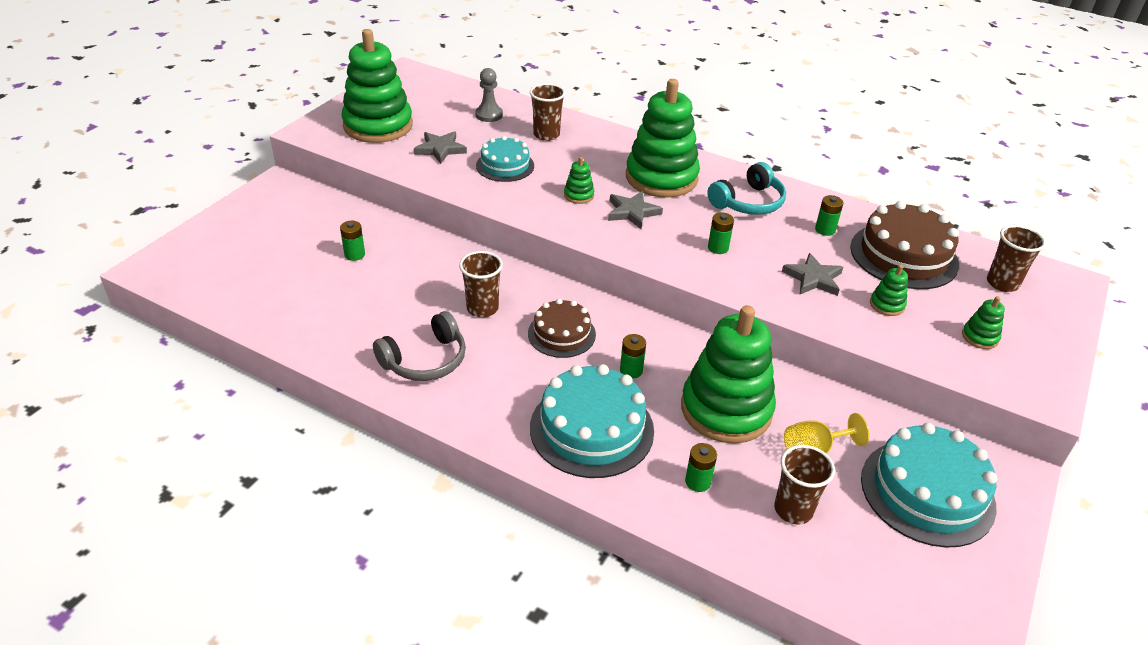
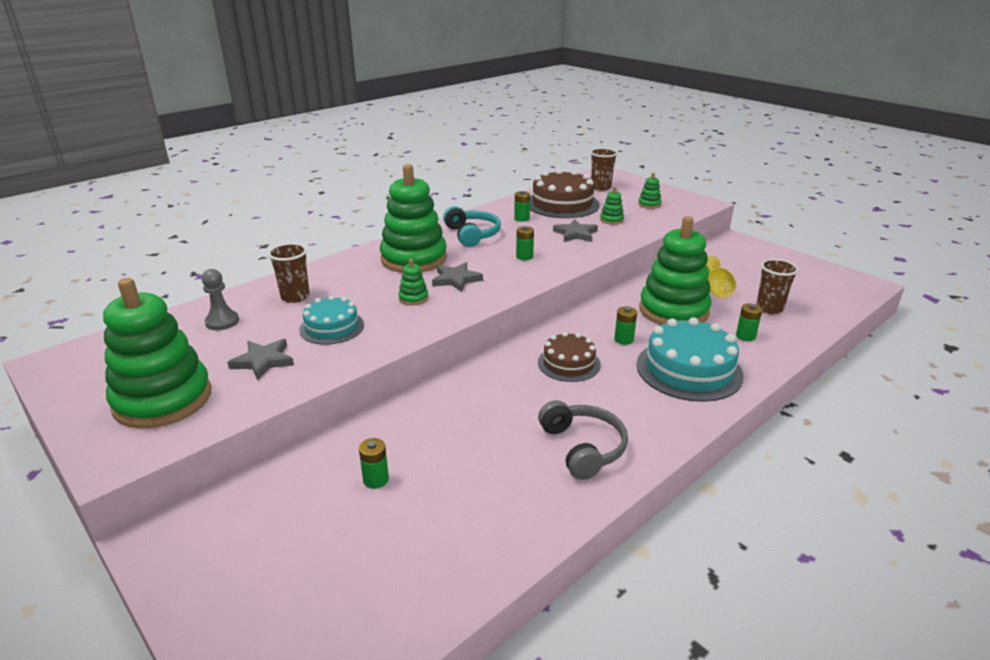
camera: 70 degrees left, 10 degrees down
(482, 308) = (516, 400): brown cup -> none
(927, 492) = (751, 266): turquoise cake -> none

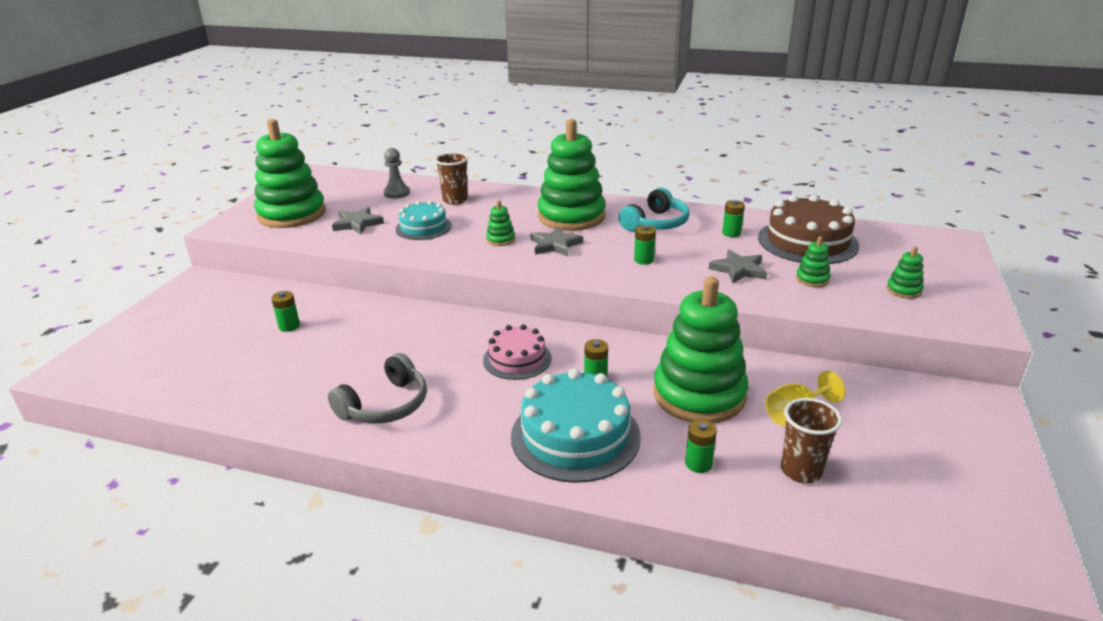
camera: 60 degrees right, 0 degrees up
(569, 363) = (517, 359): brown cake -> pink cake
(600, 187) = (899, 249): brown cup -> none

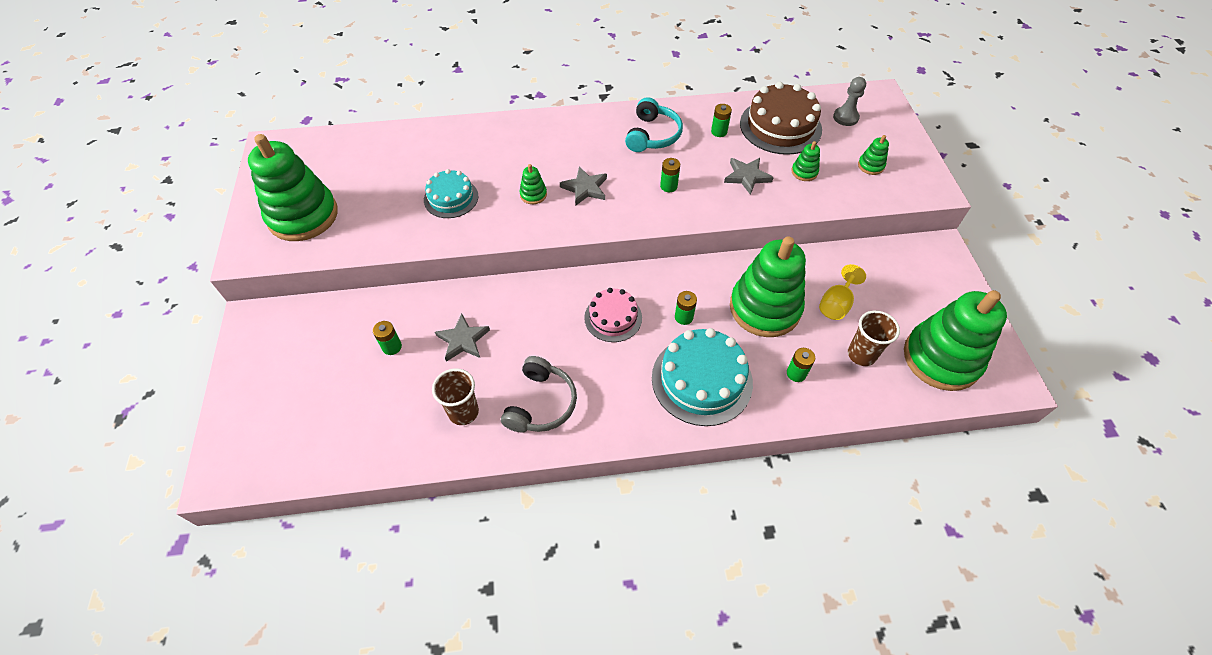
camera: 25 degrees left, 25 degrees up
(357, 224) = (382, 211): grey star -> grey star (463, 340)
(397, 193) = (389, 155): grey pawn -> grey pawn (845, 117)
(455, 200) = (454, 150): brown cup -> brown cup (463, 412)
(571, 216) = (576, 145): green stacking toy -> green stacking toy (941, 358)

